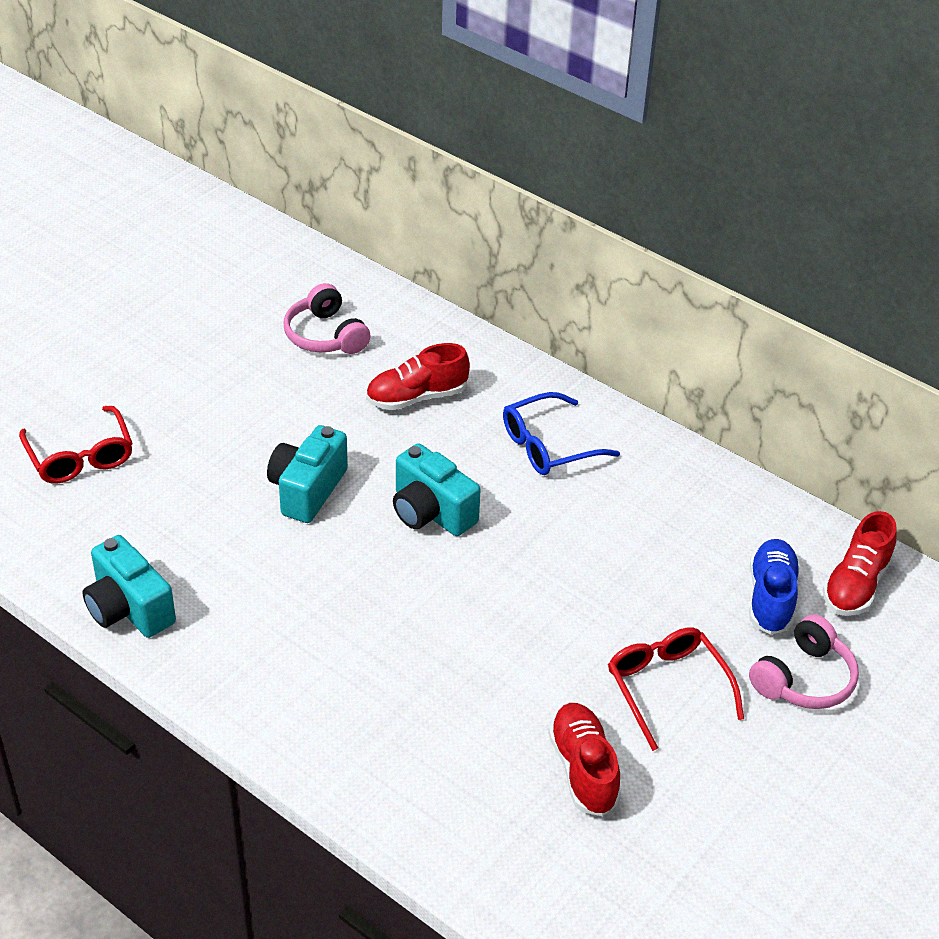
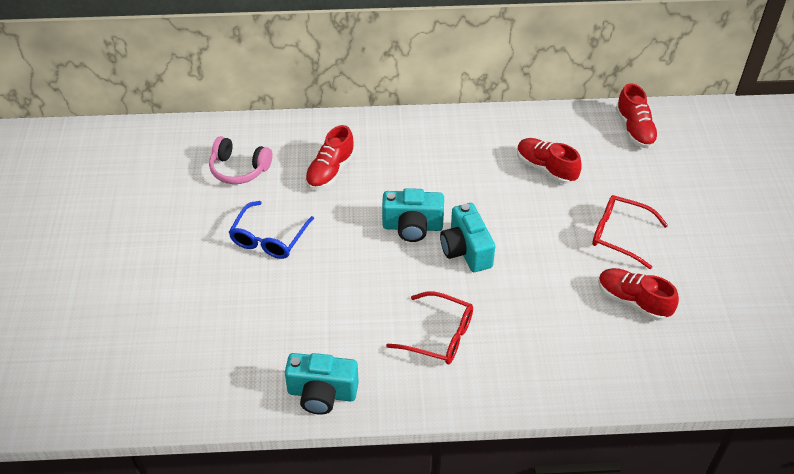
camera: 40 degrees left, 5 degrees up
(80, 456) = (182, 330): red glasses -> red glasses (438, 335)
(307, 490) = (335, 259): turquoise camera -> turquoise camera (466, 250)
(549, 445) = (426, 153): blue glasses -> blue glasses (269, 238)
(673, 554) = (546, 168): none -> red shoe
(771, 598) = (609, 160): blue shoe -> none
(804, 679) = (666, 188): pink headphones -> none

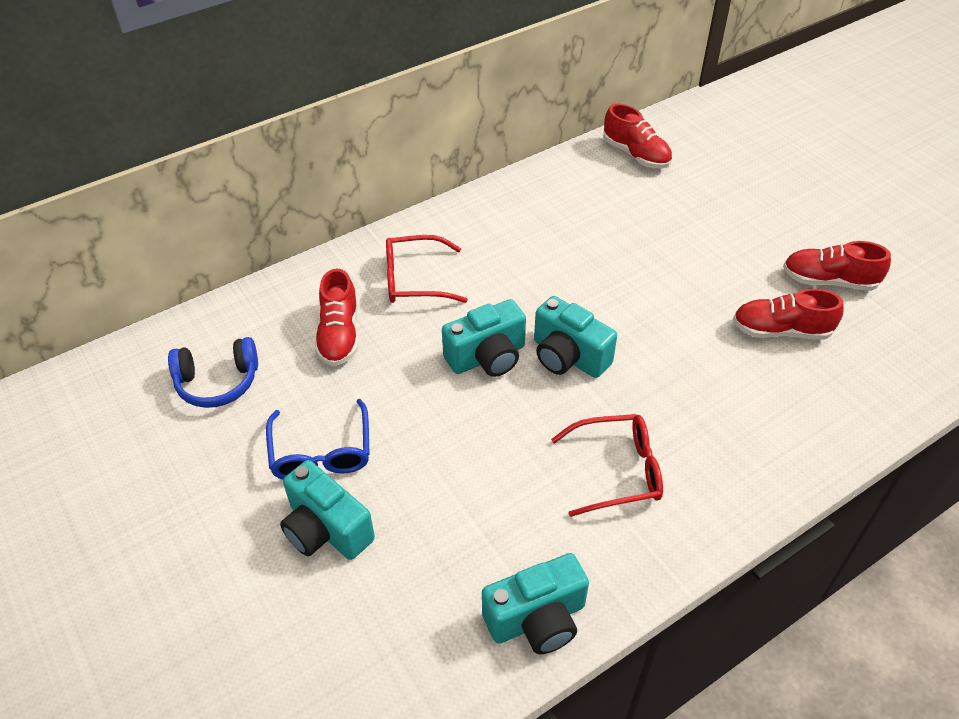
camera: 30 degrees left, 0 degrees up
(239, 169) = (218, 382): pink headphones -> blue headphones
(240, 284) = (326, 529): none -> turquoise camera
(546, 168) = (581, 230): red shoe -> red shoe (829, 281)
(620, 235) = (711, 267): red glasses -> red glasses (415, 279)

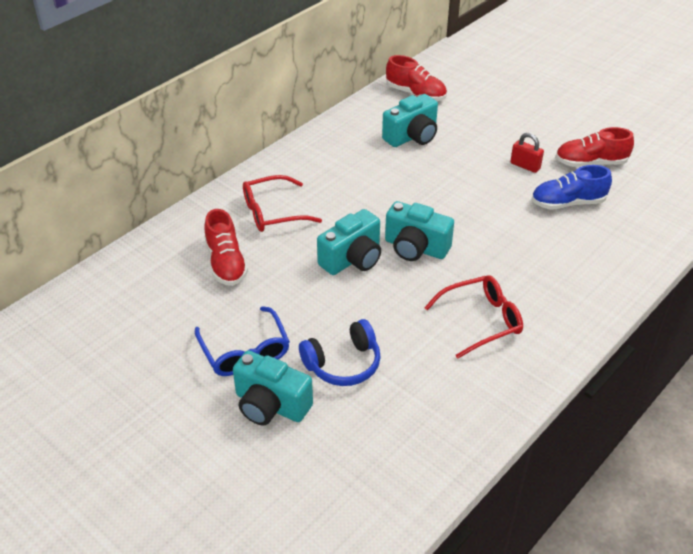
camera: 15 degrees left, 5 degrees down
(218, 382) = (137, 316): blue headphones -> blue headphones (343, 364)
(537, 619) = (458, 433): turquoise camera -> turquoise camera (412, 136)
(741, 271) = (525, 166): none -> red padlock
(781, 331) = (568, 203): red shoe -> blue shoe

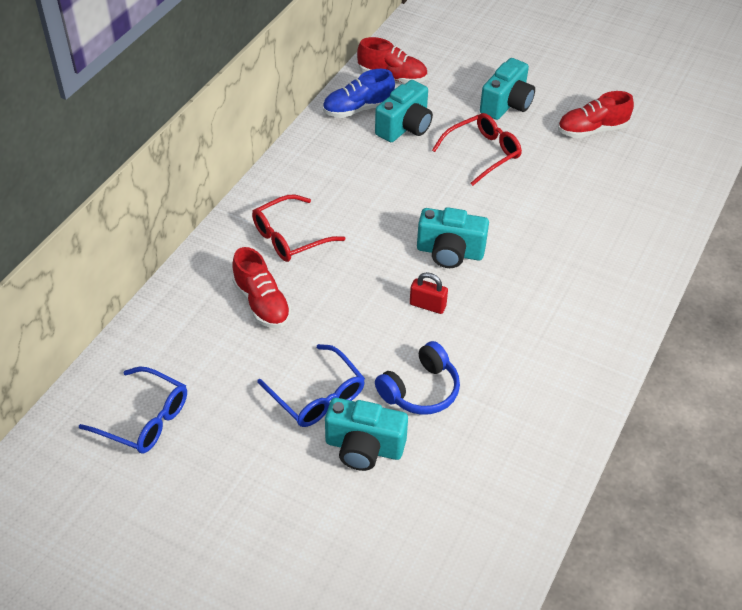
camera: 15 degrees left, 5 degrees up
(83, 342) = (144, 419): none -> blue glasses
(352, 259) = (391, 276): turquoise camera -> turquoise camera (506, 104)
(480, 321) = (538, 320): red glasses -> red glasses (482, 153)
(525, 166) = (529, 143): red padlock -> red padlock (427, 305)
(568, 203) = (583, 178): blue shoe -> blue shoe (358, 109)

